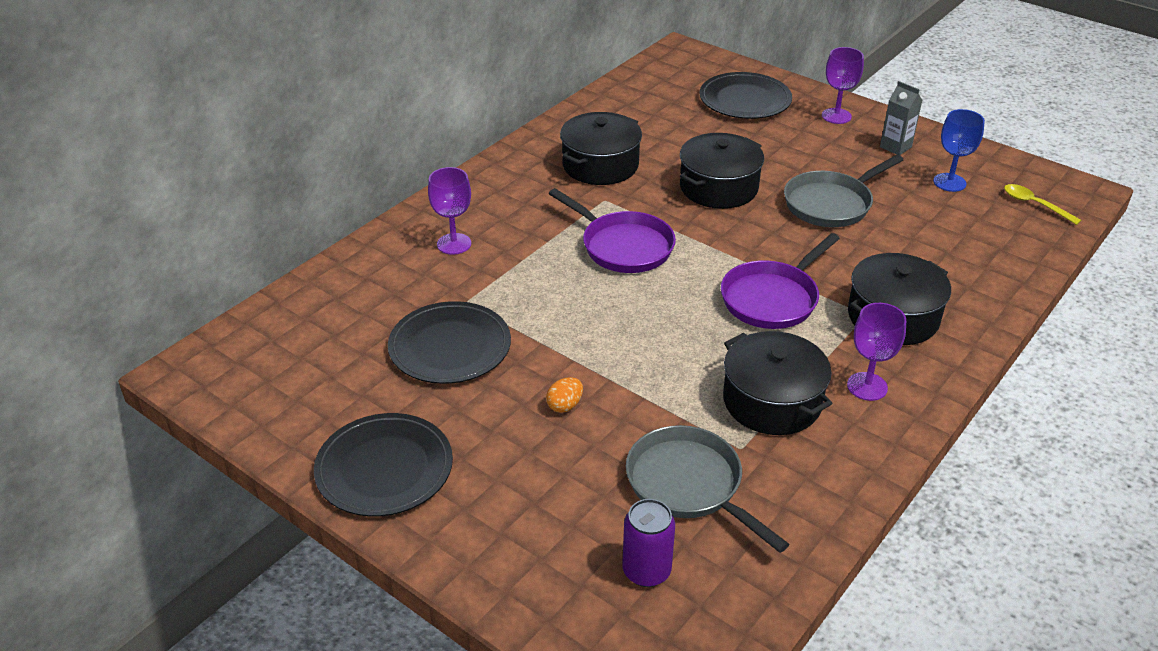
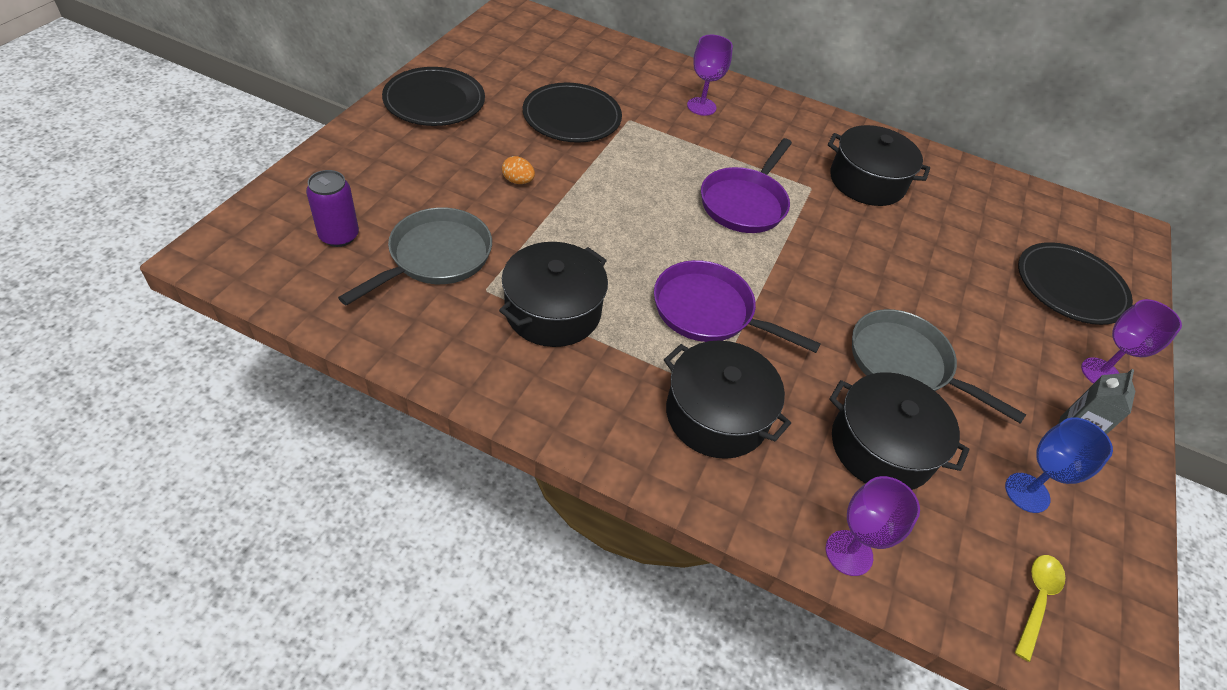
camera: 70 degrees right, 10 degrees up
(718, 187) = (880, 267): black pot -> black pot (881, 447)
(867, 386) = (593, 386): purple goblet -> purple goblet (849, 553)

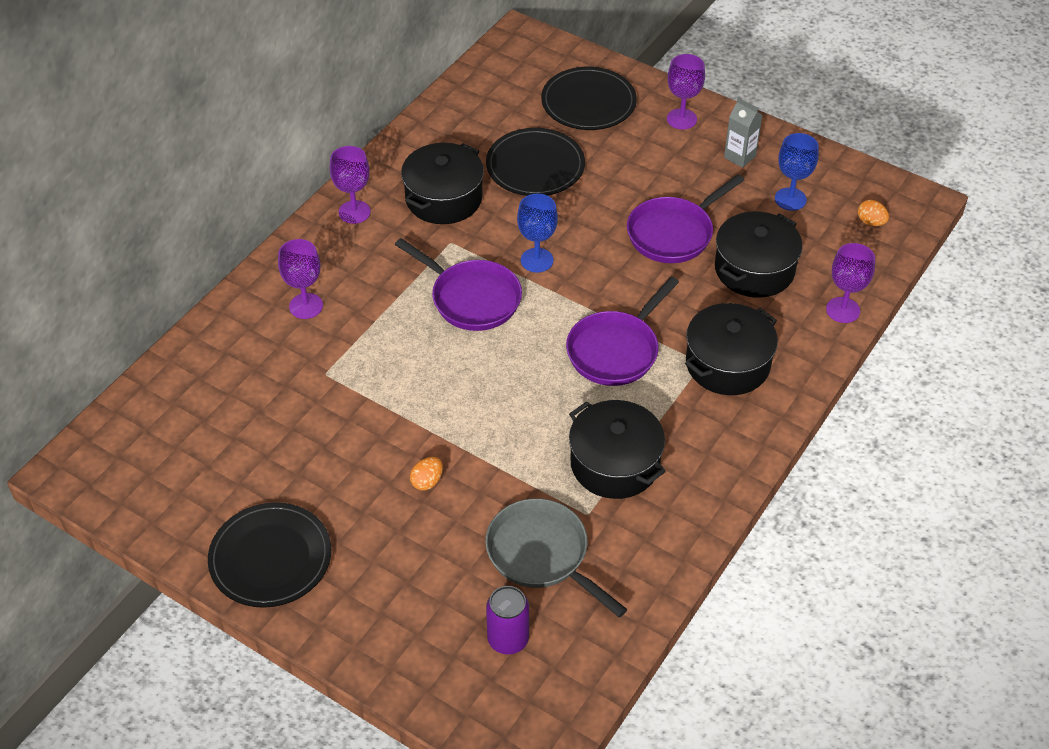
camera: 75 degrees left, 0 degrees up
(572, 117) = (315, 425): black plate -> black plate (535, 166)
(813, 248) = (537, 260): none -> blue goblet
(822, 128) = (354, 212): none -> purple goblet
(905, 364) = (674, 233): grey pan -> purple pan
(1036, 600) = (870, 222): yellow spoon -> orange egg

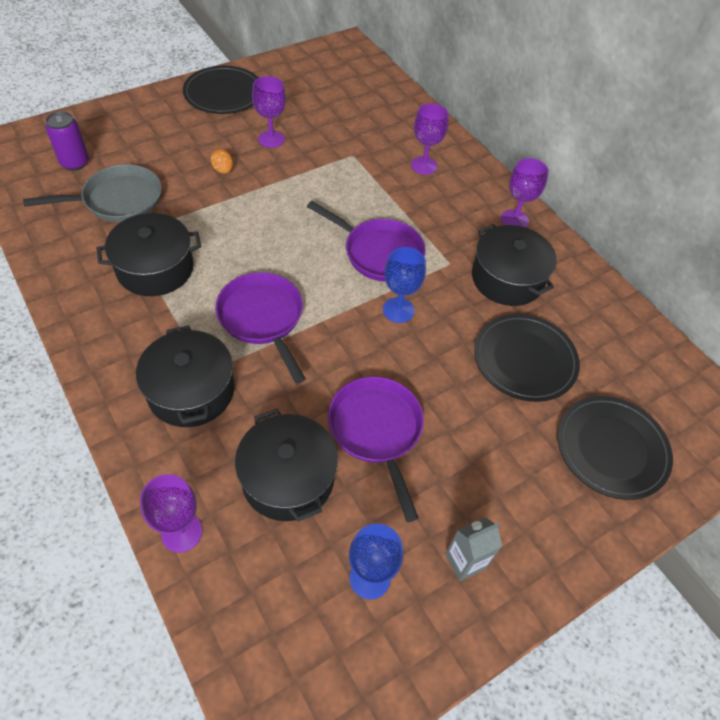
camera: 110 degrees right, 5 degrees up
(471, 298) = (378, 253): purple pan -> purple pan turned 120 degrees counterclockwise
(681, 119) = (554, 531): purple goblet -> purple goblet (271, 139)
(870, 222) = (286, 654): orange egg -> none

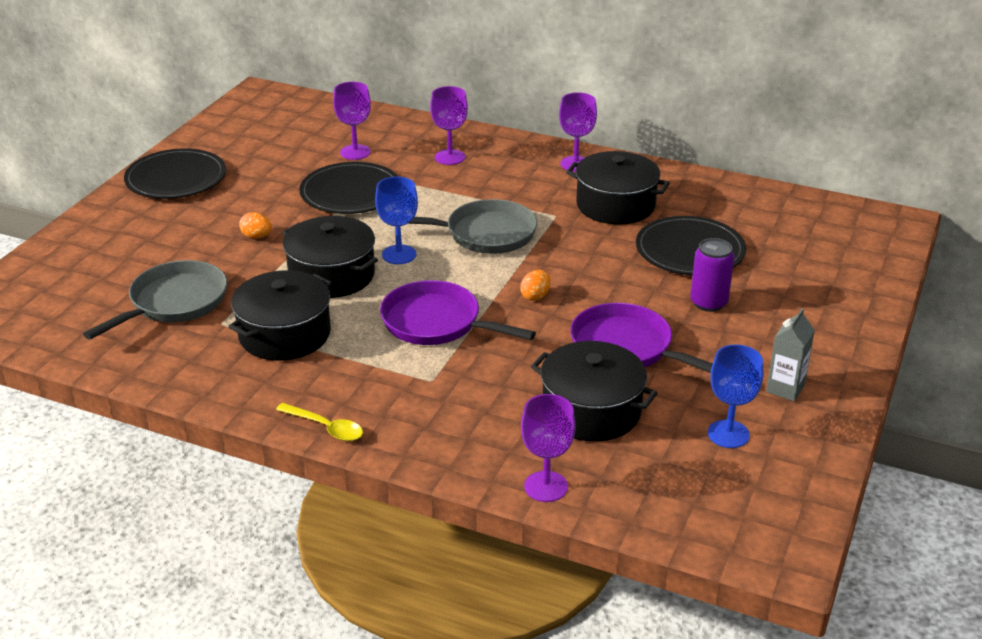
camera: 30 degrees left, 20 degrees down
(75, 163) = (83, 294): purple can -> purple can (708, 303)
(97, 370) = (325, 427): none -> yellow spoon
(191, 391) = (434, 399): black pot -> black pot (332, 275)
(271, 139) = (275, 194): purple goblet -> purple goblet (355, 152)
(357, 335) = (535, 296): none -> orange egg
(378, 253) = (484, 234): purple pan -> grey pan
(398, 310) = (550, 265): blue goblet -> blue goblet (399, 254)
(611, 448) = (814, 274): black plate -> black plate (351, 193)

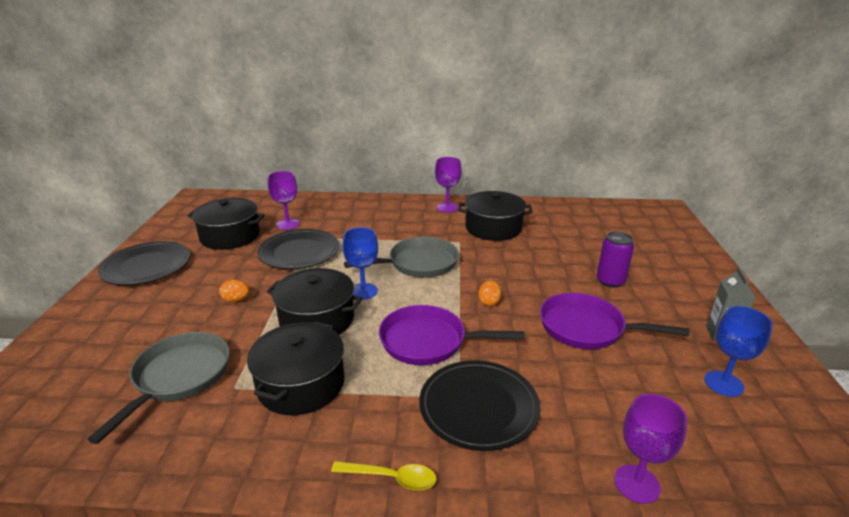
camera: 20 degrees left, 5 degrees down
(450, 157) = (359, 217): purple goblet -> none
(591, 411) = (608, 391): black pot -> black pot (230, 236)
(690, 250) = (565, 248): black plate -> black plate (478, 407)

